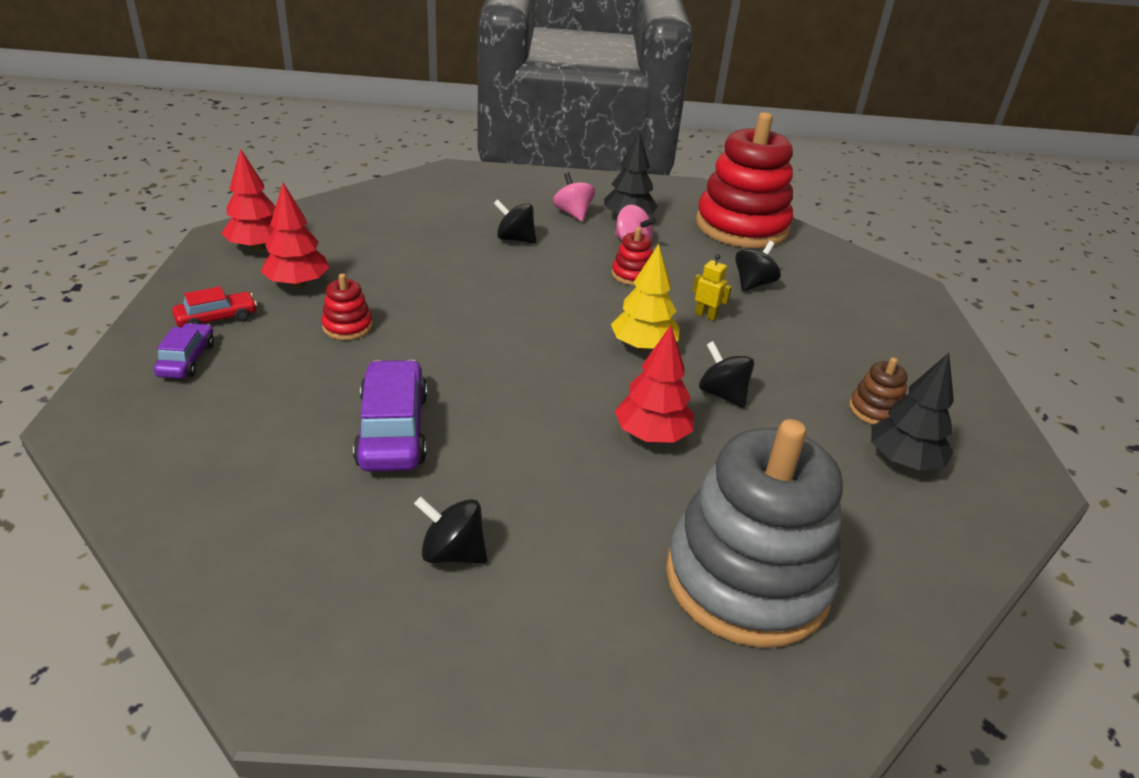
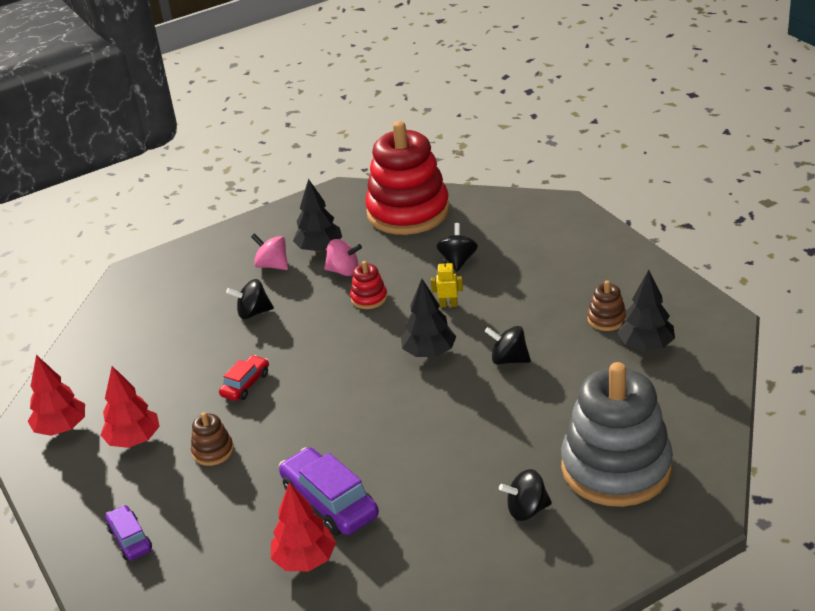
camera: 25 degrees left, 0 degrees up
(217, 318) = (109, 499): red car -> red car (245, 384)
(347, 326) = (213, 451): red stacking toy -> brown stacking toy
(452, 553) = (446, 550): black spinning top -> black spinning top (526, 510)
(643, 347) = (429, 352): yellow tree -> black tree
(651, 435) = (491, 412): red tree -> red tree (305, 560)

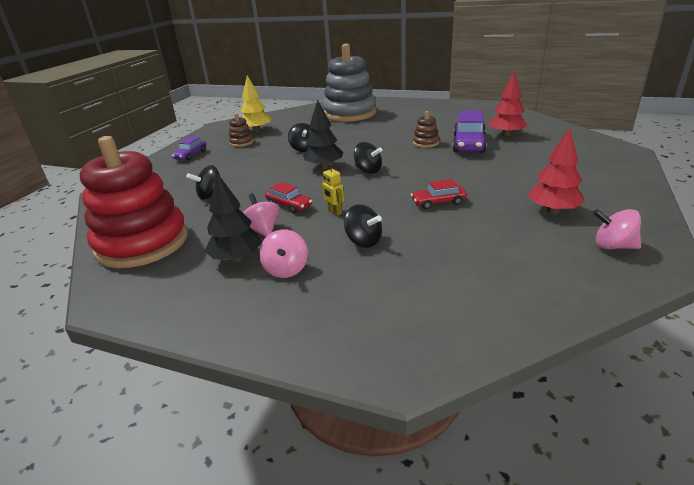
camera: 130 degrees left, 5 degrees down
(61, 428) = (613, 246): red tree -> pink spinning top
(130, 539) = (596, 171): purple car -> purple car (191, 155)
(213, 451) = (503, 182): brown stacking toy -> brown stacking toy (426, 143)
(369, 298) = (289, 205): red stacking toy -> red car
(448, 305) = (269, 179): yellow robot -> yellow robot (334, 212)
(526, 510) = (398, 116): black spinning top -> black spinning top (368, 170)
(646, 346) = (256, 131): black tree -> yellow tree

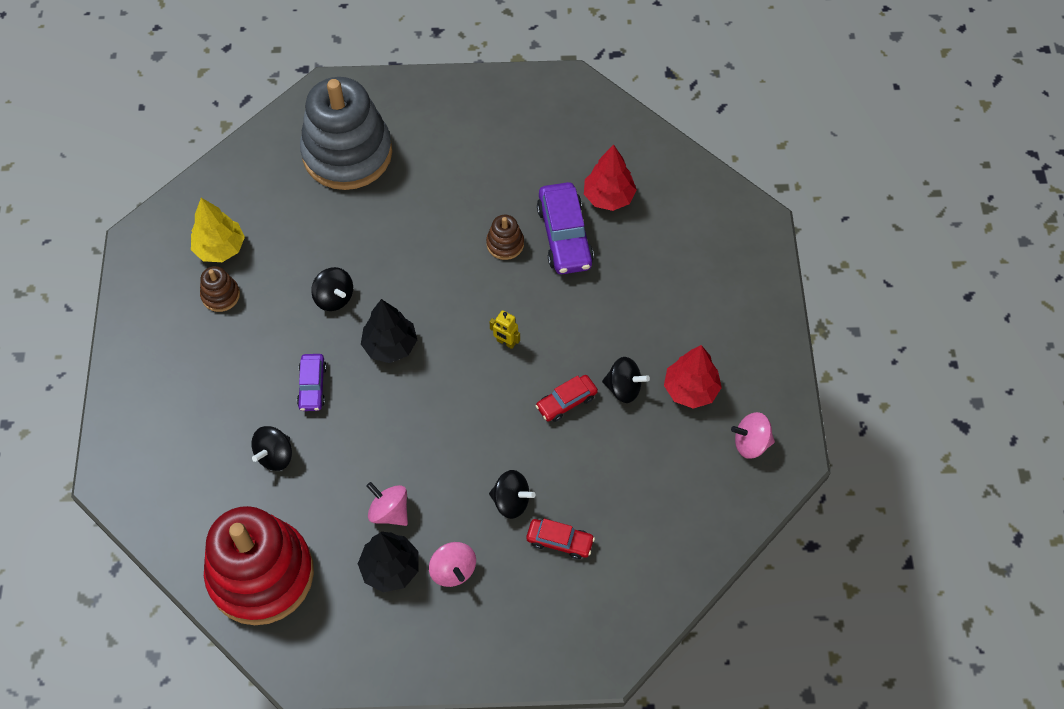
camera: 25 degrees left, 30 degrees up
(191, 155) = (164, 353): purple car -> purple car (312, 386)
(289, 205) = (392, 453): red car -> red car (560, 541)
(334, 212) = (455, 453): yellow robot -> yellow robot (505, 342)
(368, 170) = (455, 343): black spinning top -> black spinning top (623, 388)

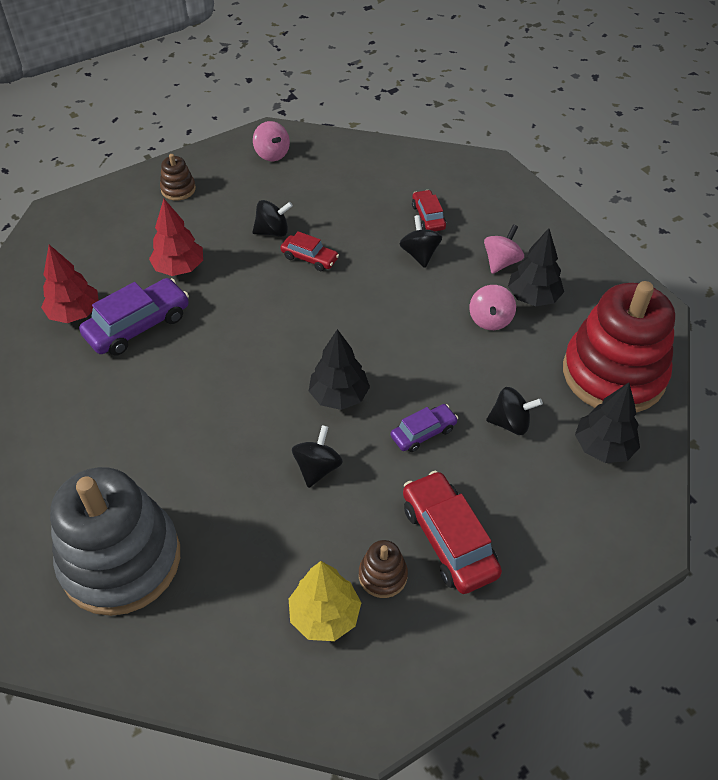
camera: 120 degrees left, 10 degrees down
(203, 510) = (603, 447): none -> black tree
(214, 350) = (449, 539): none -> red car
(505, 244) = (171, 364): brown stacking toy -> brown stacking toy (178, 189)
(505, 342) = (279, 318): yellow robot -> none
(623, 388) = (273, 231): black spinning top -> black spinning top turned 90 degrees clockwise
(690, 390) = (248, 196): red tree -> red tree (179, 268)

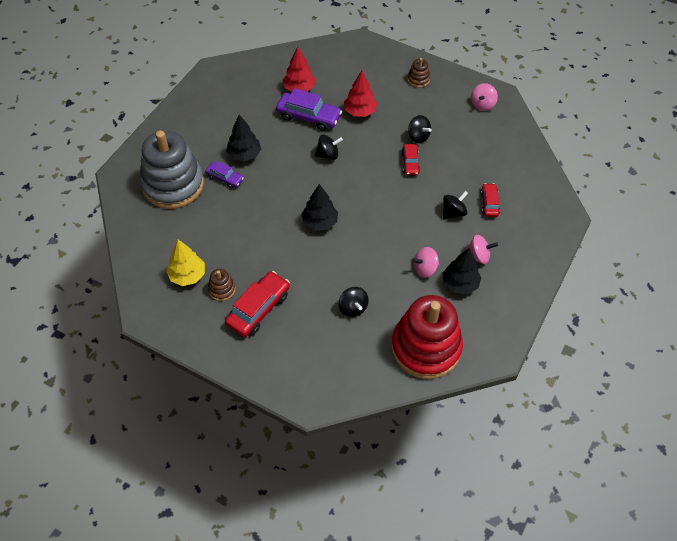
camera: 60 degrees right, 5 degrees up
(317, 468) = (268, 234): black spinning top -> black spinning top (328, 155)
(423, 433) = (319, 270): purple car -> purple car (225, 178)
(428, 217) = (489, 203): red car -> red car turned 45 degrees counterclockwise
(603, 447) = (365, 360): black tree -> black tree (244, 155)

